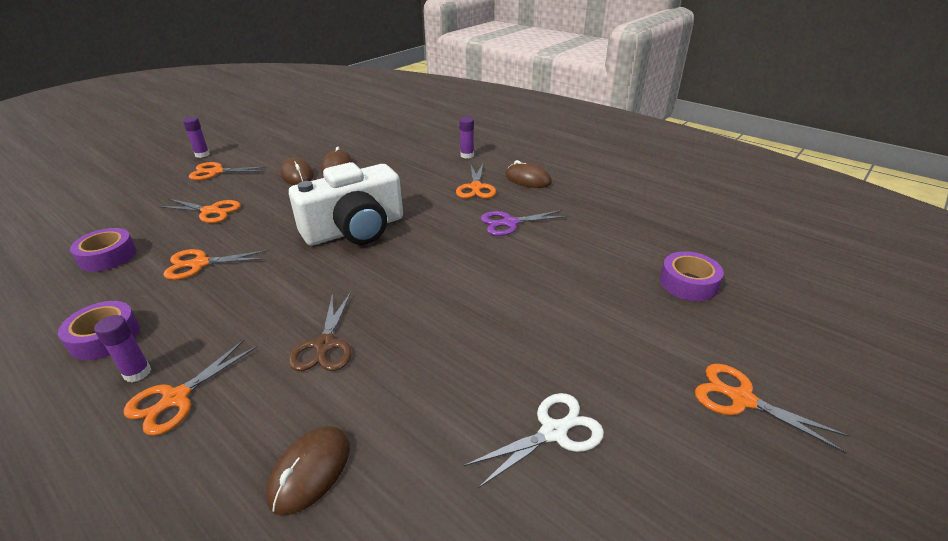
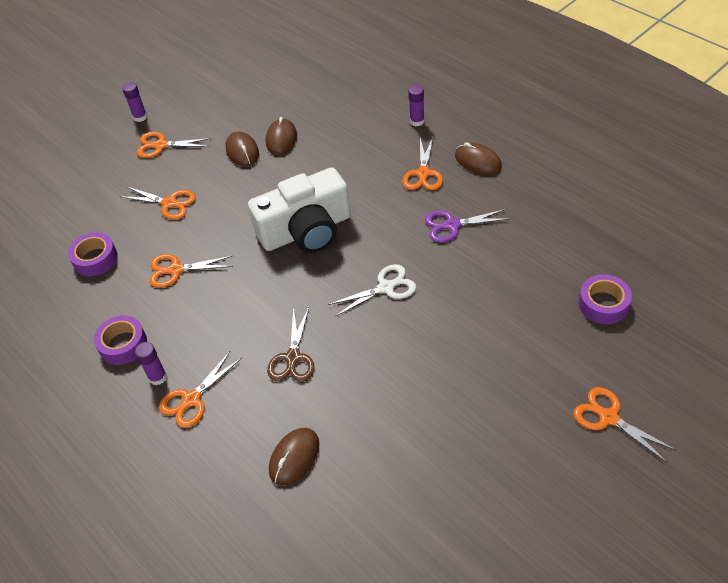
camera: 10 degrees right, 15 degrees up
(553, 432) = (462, 437): white scissors -> white scissors (385, 288)

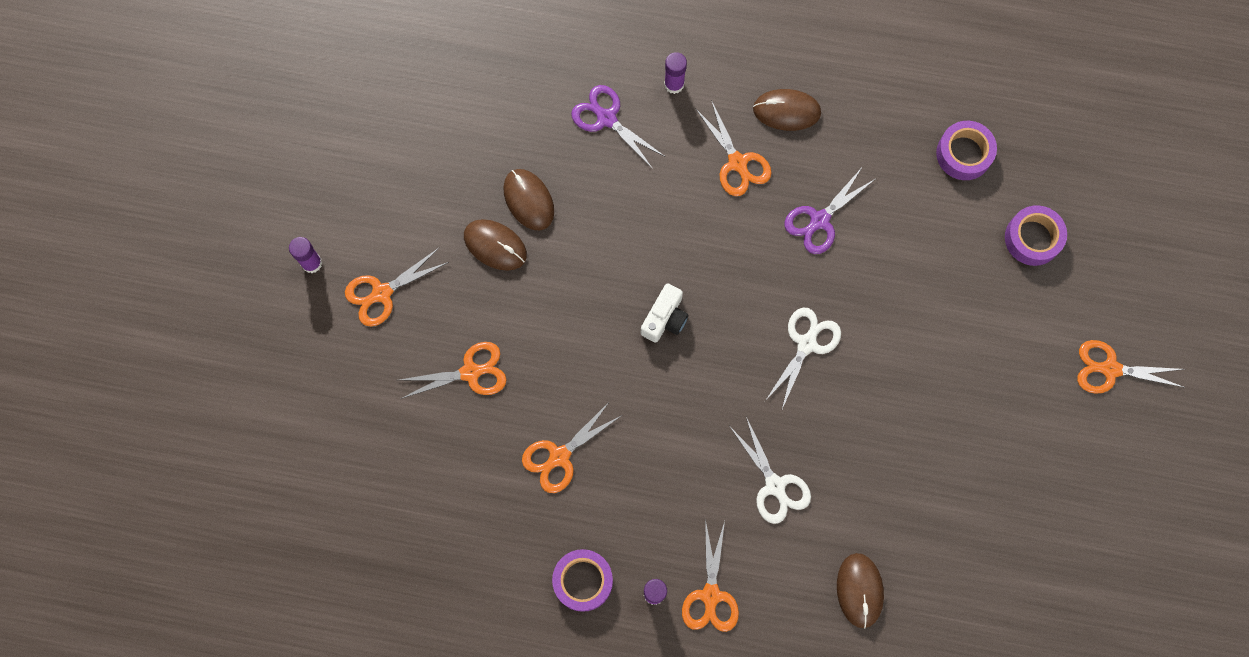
camera: 40 degrees left, 25 degrees up
(95, 259) = (451, 498): purple tape -> purple tape (964, 154)
(293, 358) = (775, 485): brown scissors -> white scissors
(306, 230) = (665, 318): white camera -> white camera, size x0.45
(362, 121) = (606, 118): none -> purple scissors

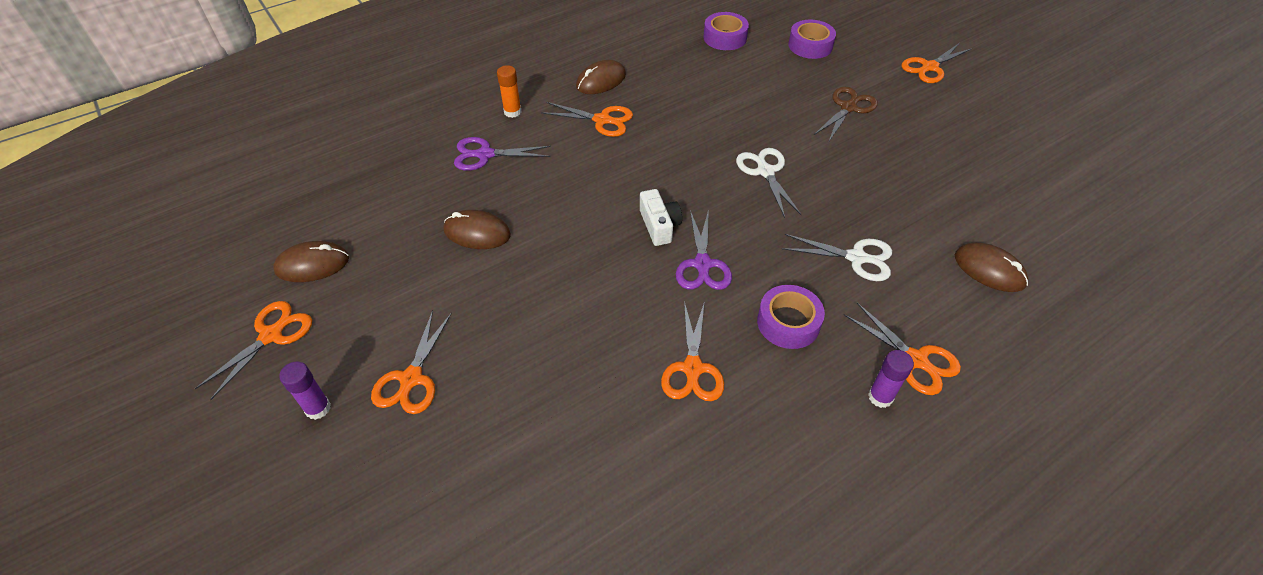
camera: 45 degrees left, 25 degrees down
(470, 372) = (552, 372): orange scissors -> orange scissors (271, 335)
(495, 245) = (480, 276): brown mouse -> brown mouse (312, 264)
(583, 581) = (821, 439): purple tape -> purple tape (788, 323)
(674, 84) = (512, 112): purple glue stick -> orange glue stick
(819, 220) = (688, 112): purple scissors -> purple scissors (702, 264)
(966, 344) = (848, 108): none -> brown scissors

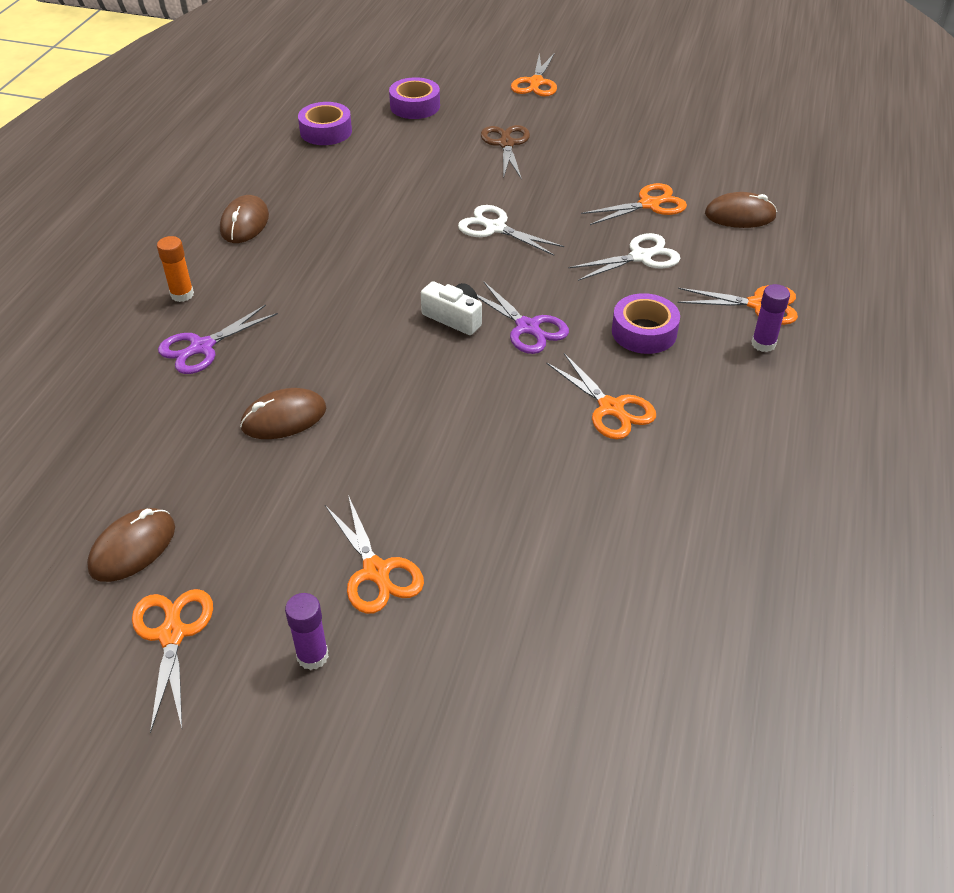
camera: 40 degrees left, 5 degrees down
(602, 120) = (290, 257): orange scissors -> orange scissors (649, 204)

